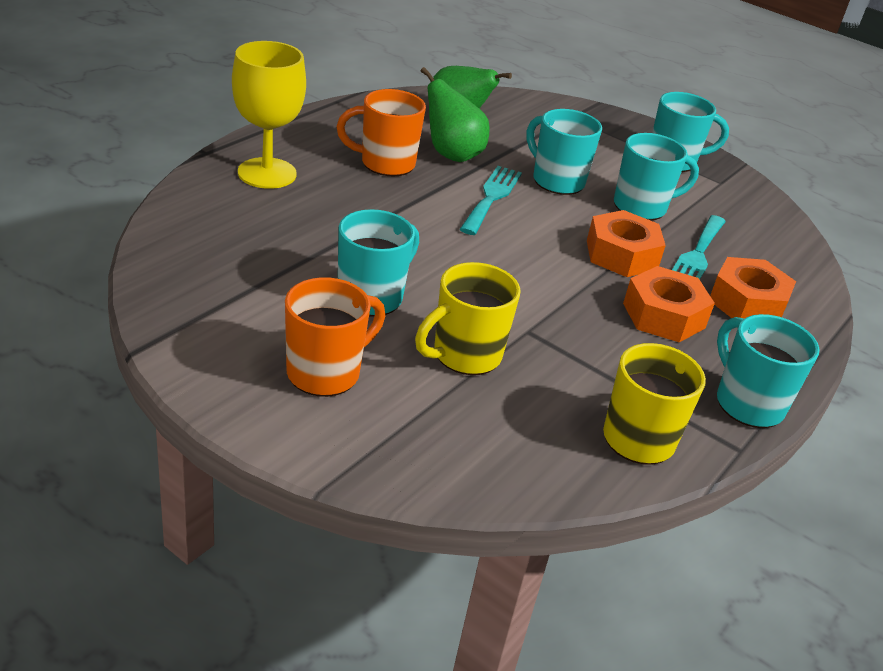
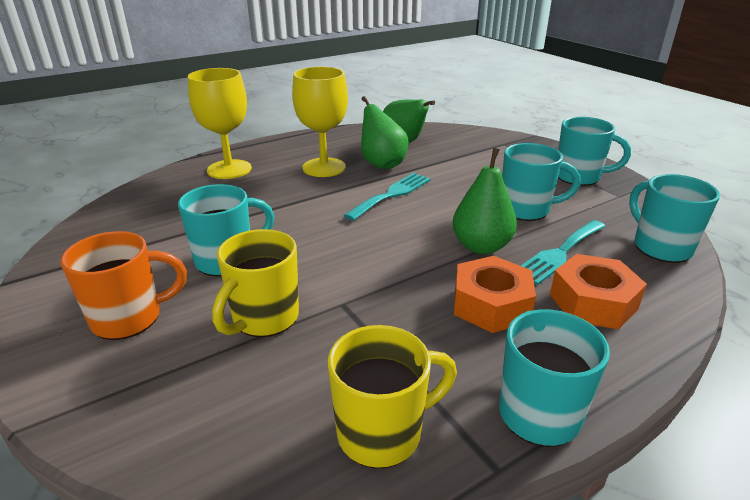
camera: 25 degrees right, 5 degrees down
(385, 163) = (324, 167): orange mug -> yellow goblet
(465, 355) = (264, 319): yellow mug -> yellow mug turned 45 degrees counterclockwise
(556, 181) = (458, 186): turquoise mug -> turquoise mug (660, 247)
(621, 255) = (481, 246): orange nut -> green pear

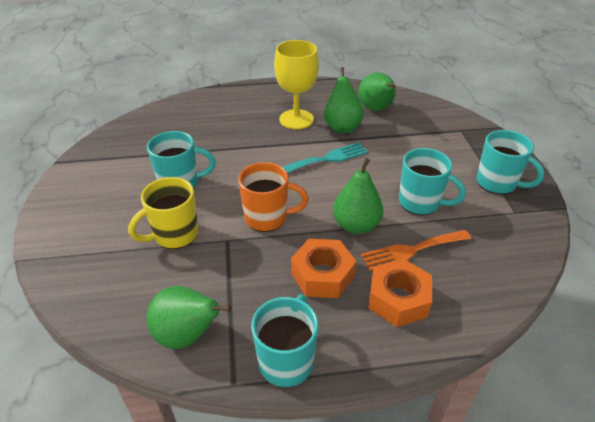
camera: 25 degrees right, 10 degrees up
(129, 318) = (104, 209): orange mug -> orange mug (267, 218)
(229, 169) = (229, 104): yellow goblet -> none
(382, 433) = (187, 335): yellow mug -> green pear
(560, 253) = (411, 250): turquoise fork -> orange fork
(660, 247) = (502, 272): turquoise mug -> none

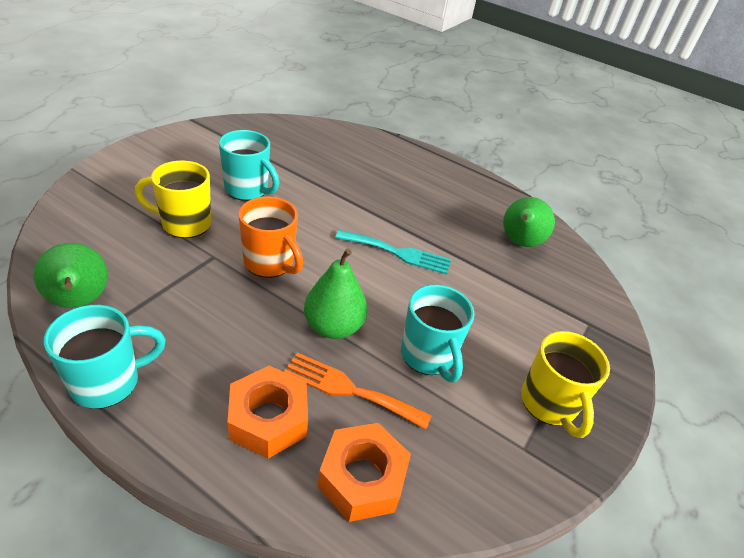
camera: 35 degrees right, 0 degrees up
(296, 119) = (422, 202): yellow goblet -> none
(322, 275) = (239, 343): orange nut -> orange nut (362, 478)
(342, 127) = (457, 236): green pear -> none
(497, 183) = (549, 404): turquoise mug -> yellow mug

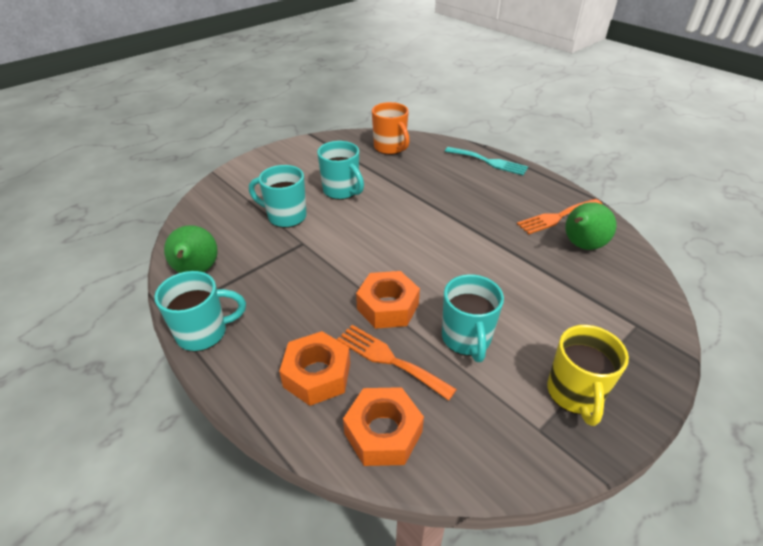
camera: 20 degrees right, 0 degrees up
(184, 224) = (285, 216): yellow mug -> turquoise mug
(270, 263) = (346, 251): orange mug -> orange mug (390, 148)
(333, 327) = (387, 307): green pear -> orange nut
(398, 253) = (460, 249): turquoise fork -> turquoise fork (489, 162)
(489, 212) = (557, 217): none -> orange fork

